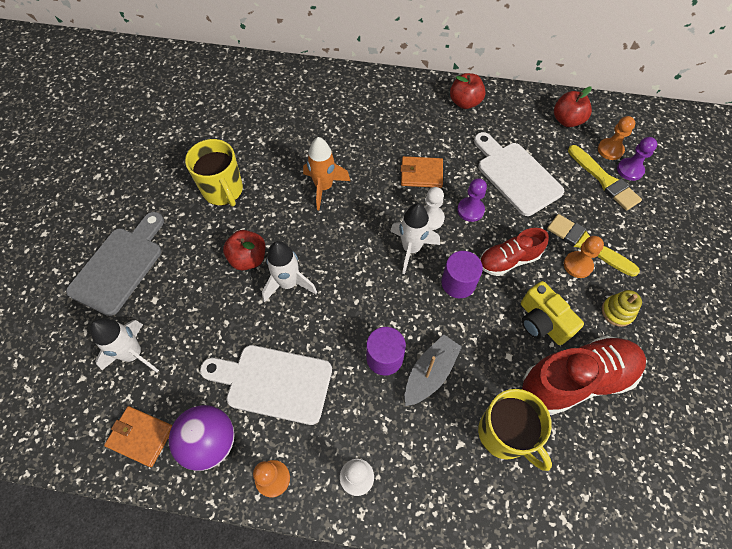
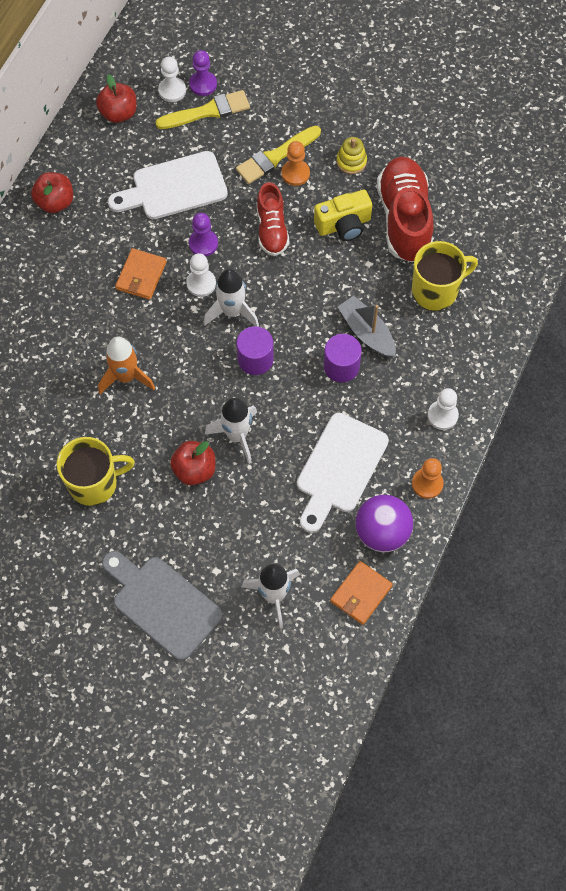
camera: 75 degrees left, 5 degrees up
(458, 283) = (283, 281): purple cylinder -> purple cylinder (255, 359)
(610, 150) = (172, 90): orange pawn -> white pawn

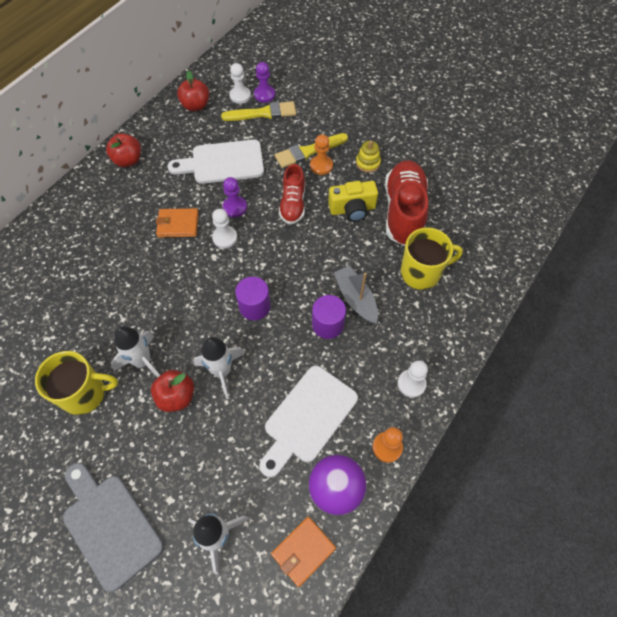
camera: 10 degrees right, 5 degrees down
(126, 377) = (141, 304): orange rocket -> none
(141, 275) = (178, 224): orange wallet -> orange wallet turned 60 degrees clockwise
(232, 312) = (244, 264): white rocket -> white rocket (143, 361)

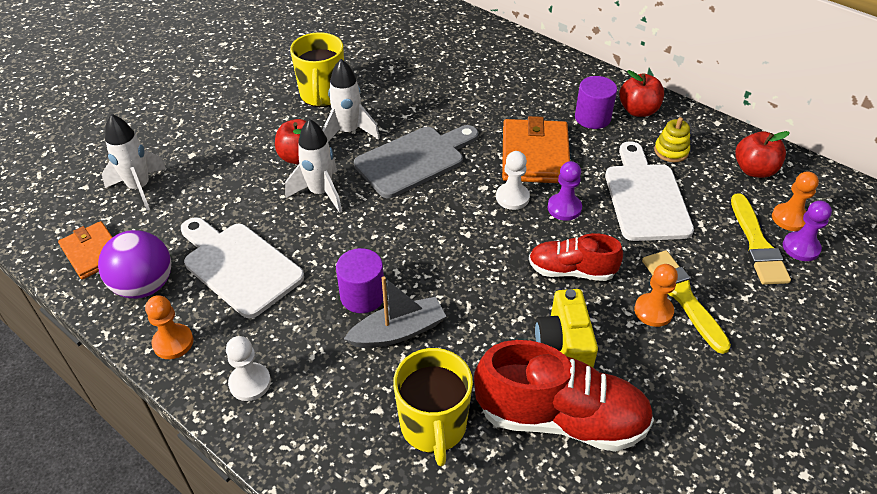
camera: 95 degrees right, 15 degrees down
(110, 525) = (185, 117): grey cutting board -> grey cutting board (414, 160)
(178, 224) = (535, 155): orange wallet -> orange wallet, size x1.61
(240, 96) = (789, 218): white pawn -> orange pawn
(254, 306) = (403, 223): purple cylinder -> purple cylinder (592, 118)
(368, 163) = (667, 377): yellow stacking toy -> yellow stacking toy (671, 151)

